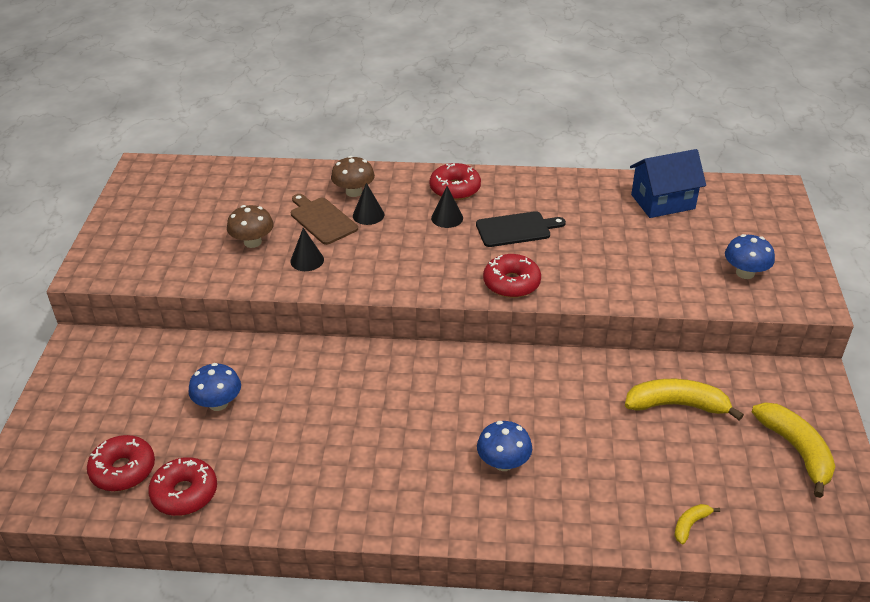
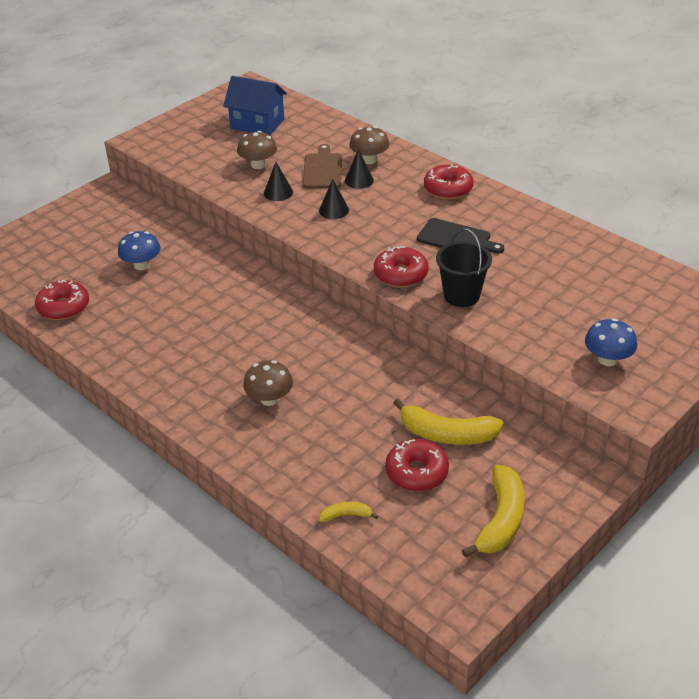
camera: 40 degrees right, 0 degrees up
(123, 470) = (48, 275): red donut -> red donut (416, 472)
(447, 218) = (414, 207): black cone -> black cone (334, 210)
(503, 463) = (269, 399): blue mushroom -> brown mushroom
(581, 276) = (461, 295): none -> black bucket
(662, 202) = (612, 273): blue house -> blue house (257, 124)
(677, 405) = (447, 434): yellow banana -> yellow banana turned 150 degrees clockwise

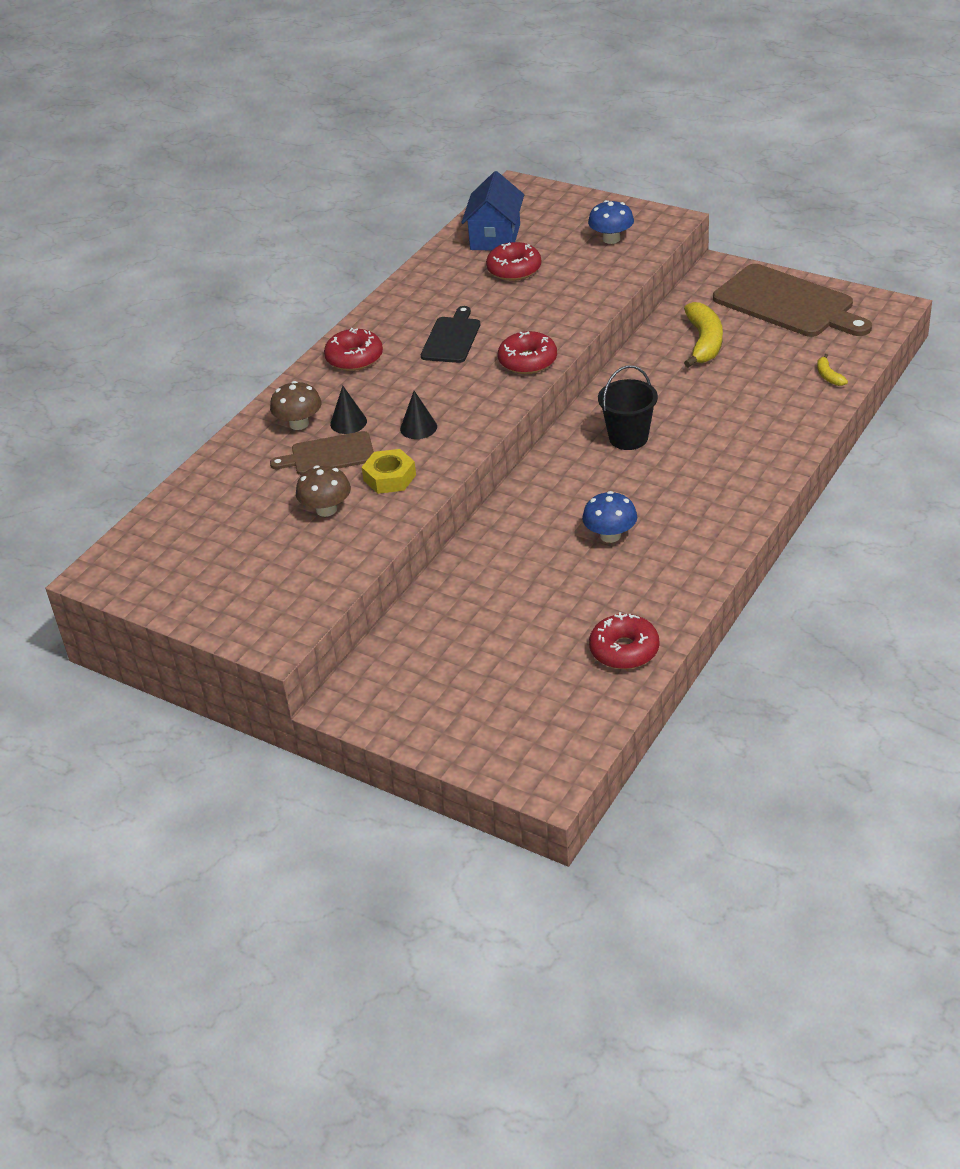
camera: 100 degrees left, 0 degrees up
(142, 265) = (516, 609): blue mushroom -> blue mushroom (610, 535)
(257, 124) = (216, 537): blue house -> blue house (495, 237)
(269, 399) = (708, 450): brown mushroom -> none
(278, 192) = (390, 477): black cone -> yellow nut
(416, 472) = (759, 350): red donut -> red donut (514, 269)
(461, 295) = (549, 321): black bucket -> black bucket (628, 438)
(501, 520) = (787, 303): yellow banana -> brown cutting board

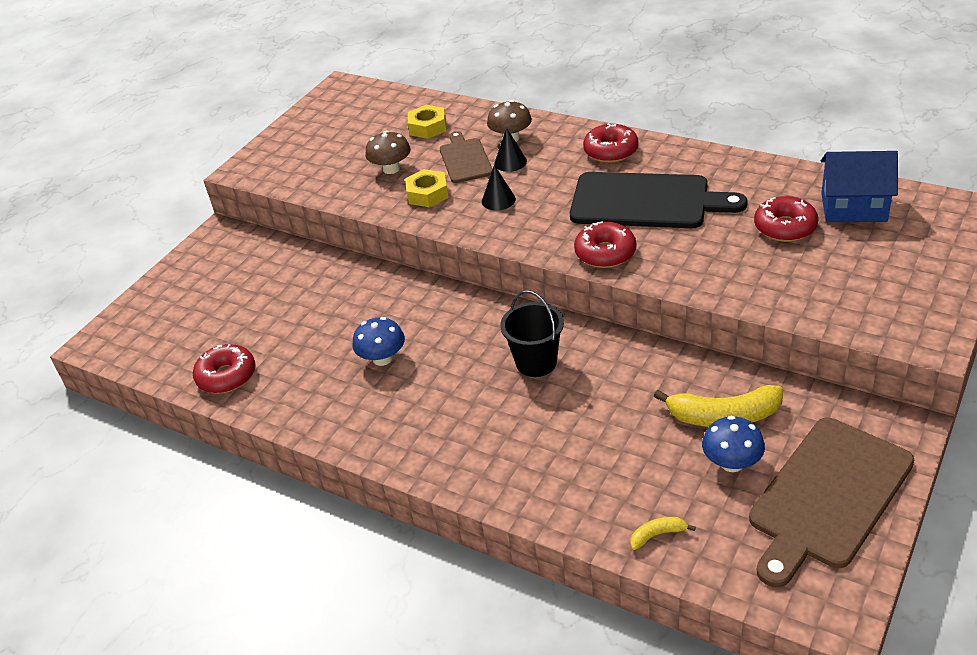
camera: 90 degrees right, 0 degrees up
(245, 487) = (428, 127): none -> yellow nut
(452, 338) = (646, 201): black cutting board -> black cutting board, size x1.78
(611, 239) = (870, 294): blue mushroom -> blue mushroom (732, 463)

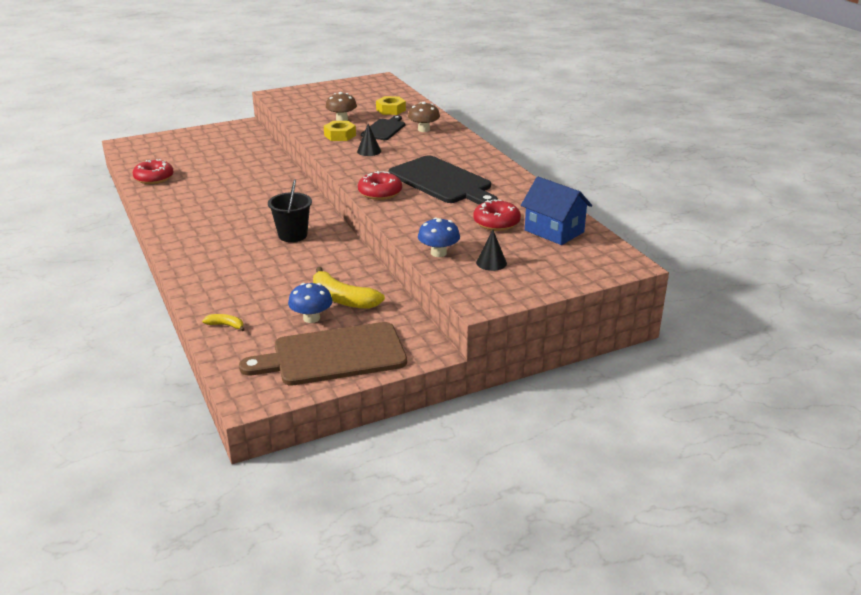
camera: 30 degrees right, 10 degrees down
(382, 358) = (228, 202): blue mushroom -> blue mushroom (438, 253)
(465, 159) = (384, 129): brown cutting board -> black cutting board
(510, 162) = (404, 139): black cone -> black cone (491, 263)
(611, 151) = (465, 154): red donut -> none

